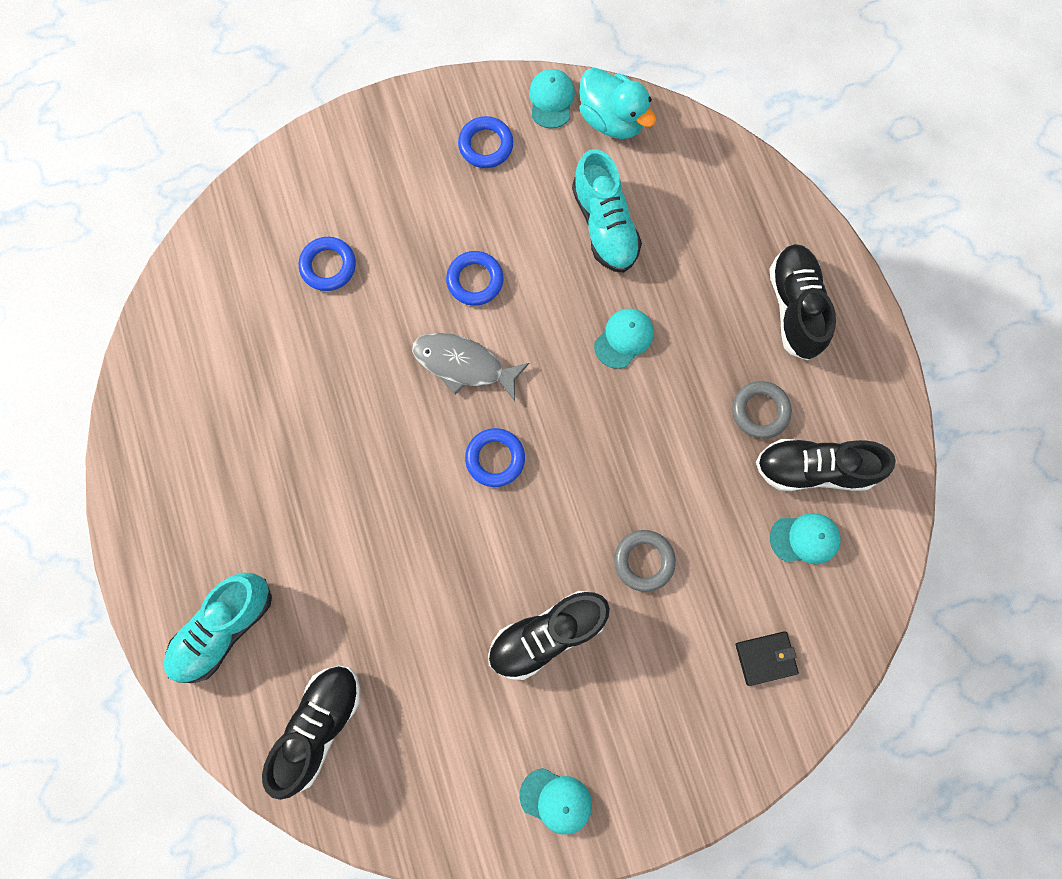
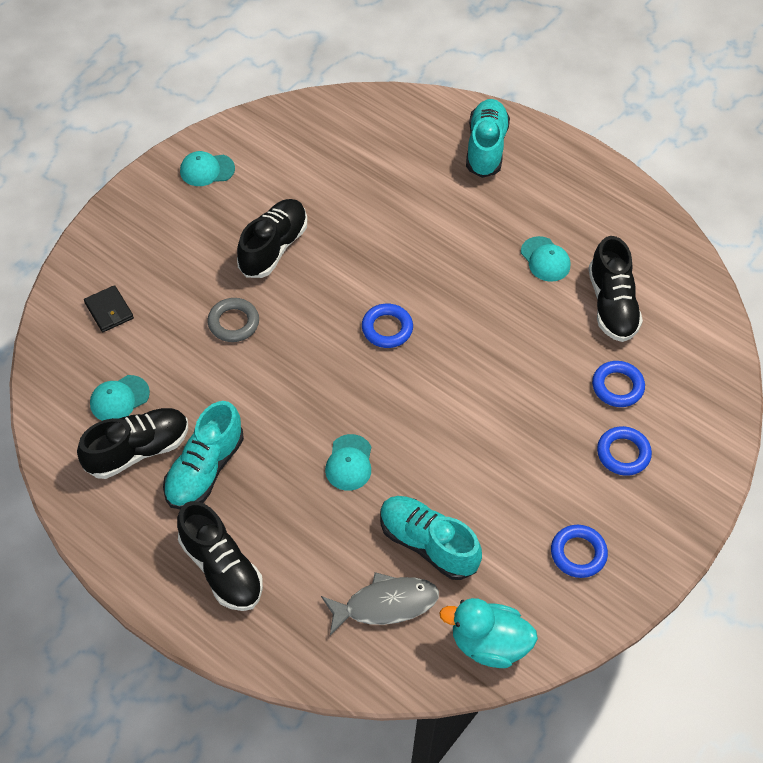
camera: 145 degrees right, 20 degrees down
(319, 725) = (384, 133): black shoe -> black shoe (611, 304)
(464, 364) = (458, 376): grey fish -> grey fish (385, 604)
(475, 280) = (498, 440): blue ring -> blue ring (623, 453)
(551, 100) = (555, 630): turquoise cap -> turquoise cap (545, 259)
(760, 411) = (204, 469): grey ring -> turquoise shoe
(765, 658) = (109, 310): black wallet -> black wallet turned 75 degrees counterclockwise

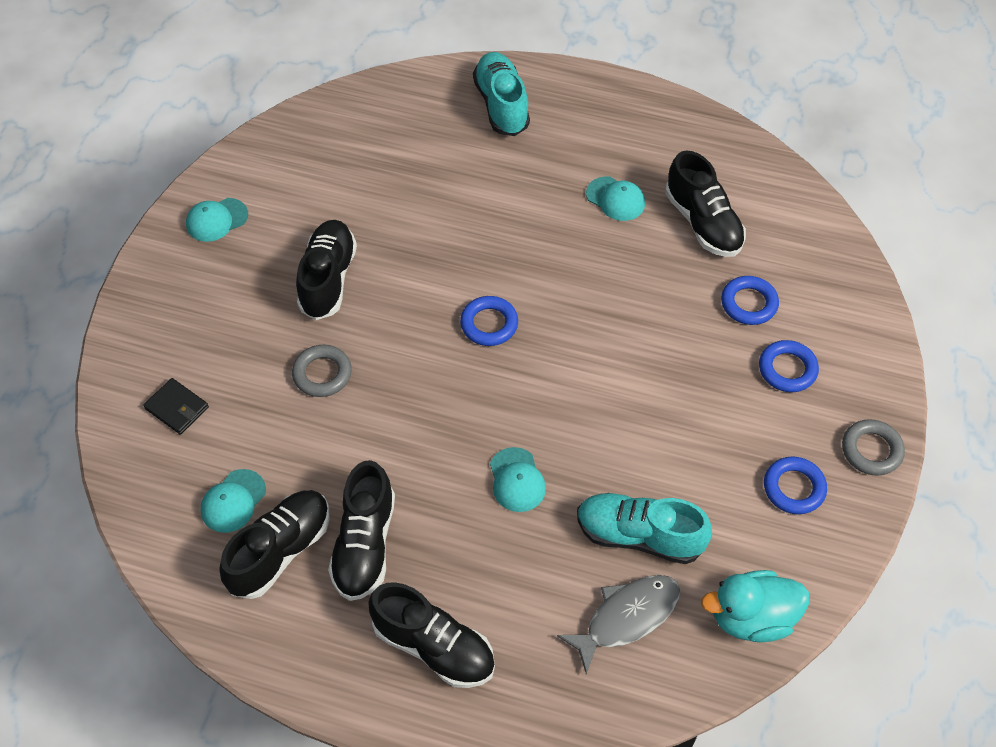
camera: 20 degrees left, 0 degrees up
(204, 469) = (365, 544): turquoise shoe -> black shoe
(662, 547) = (871, 450): none -> grey ring

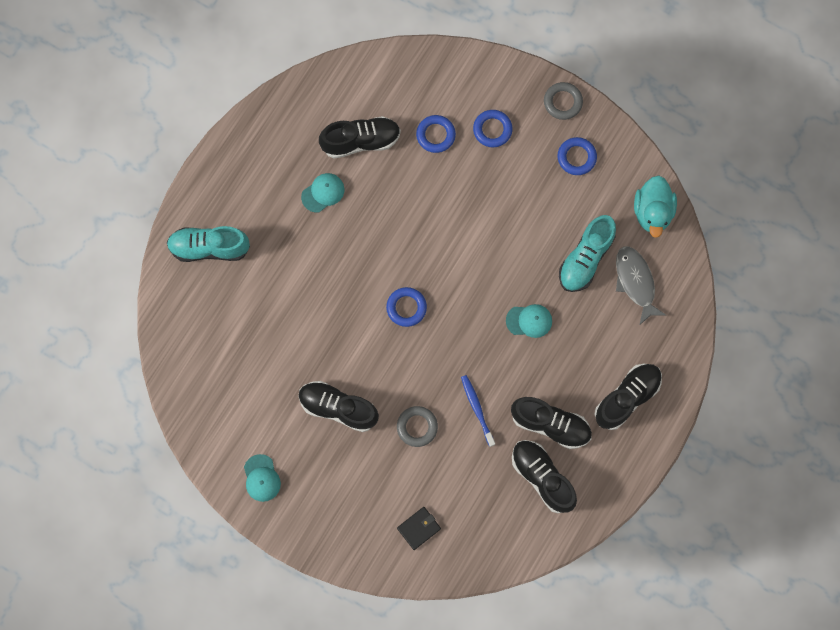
camera: 75 degrees left, 20 degrees up
(233, 501) = (499, 501): turquoise cap -> none
(365, 442) = (477, 409): none -> blue toothbrush

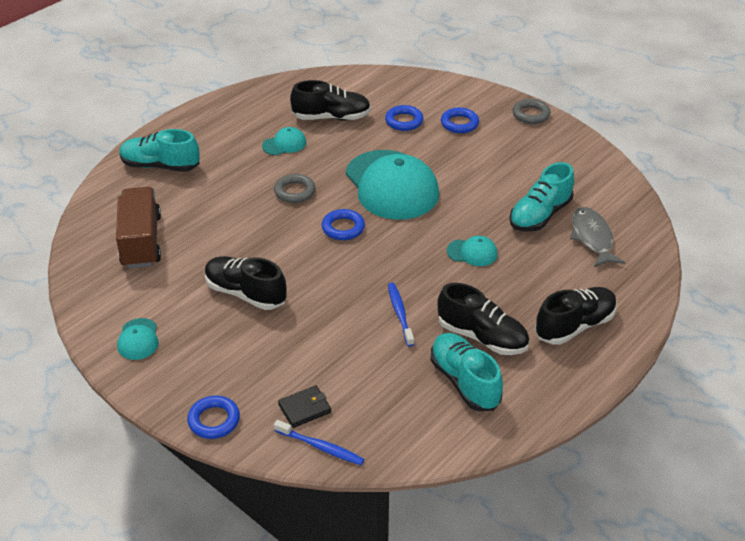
camera: 10 degrees right, 35 degrees down
(225, 358) = (141, 241): none -> brown truck
(417, 427) = (328, 319): grey ring -> grey ring (295, 191)
(440, 238) = (391, 185): none -> turquoise cap
(440, 564) = (321, 447): none -> blue toothbrush
(542, 477) = (464, 382): black shoe -> turquoise shoe
(576, 157) = (539, 148): blue ring -> blue ring (214, 420)
(652, 212) = (614, 191): turquoise duck -> none

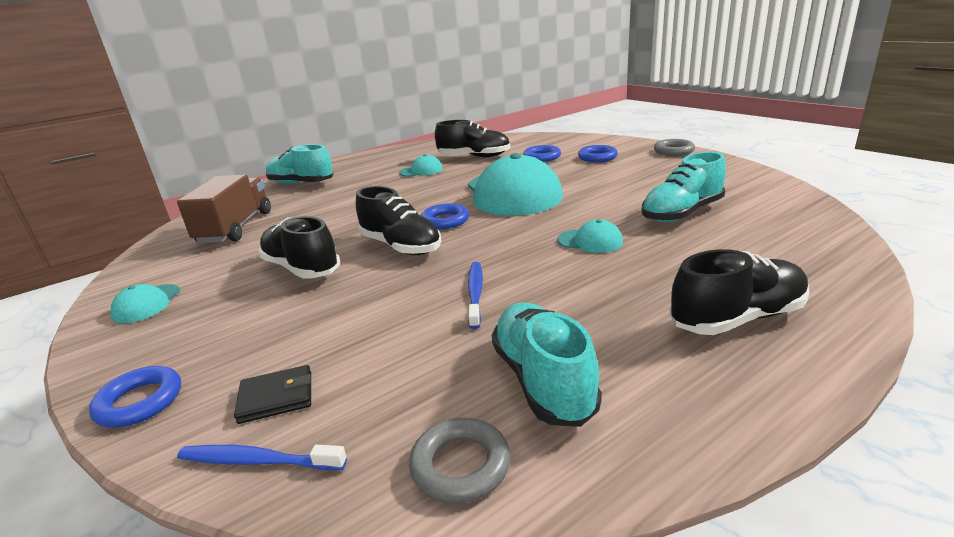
camera: 15 degrees right, 15 degrees down
(295, 191) = (411, 197): grey ring -> grey ring (460, 465)
(321, 447) = (258, 461): blue toothbrush -> blue toothbrush turned 150 degrees clockwise
(482, 337) = (585, 324): black shoe -> black shoe (400, 246)
(592, 238) = (754, 231): grey fish -> none

